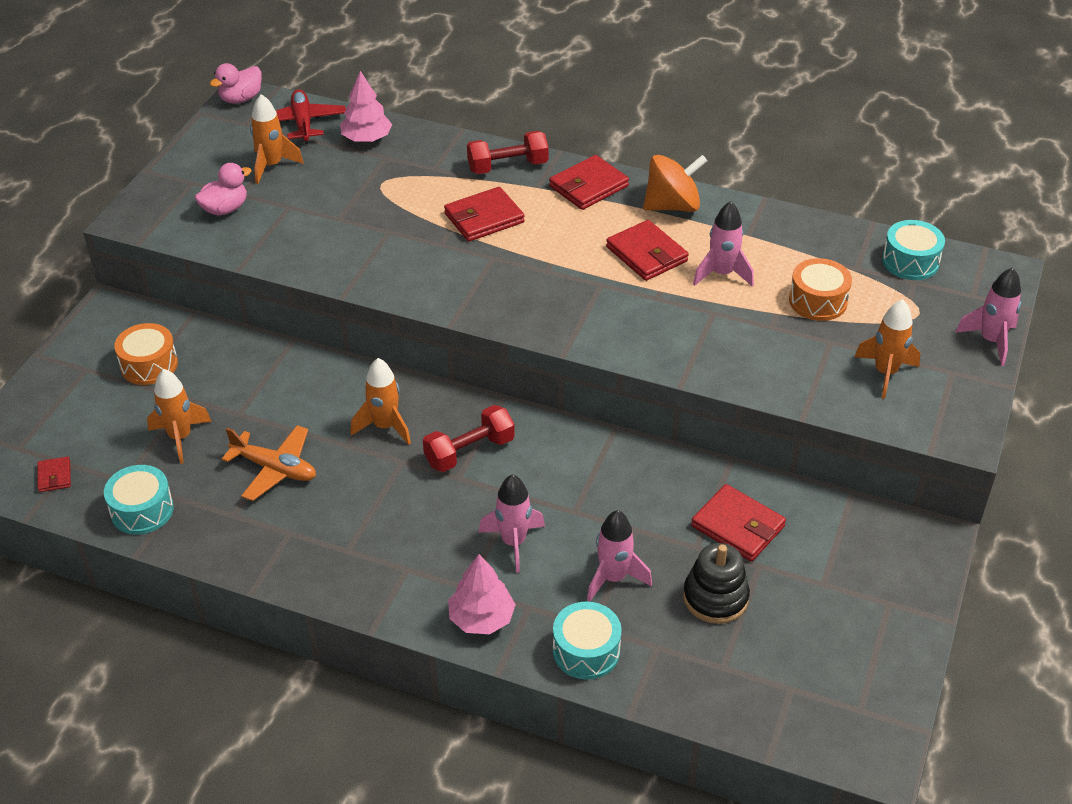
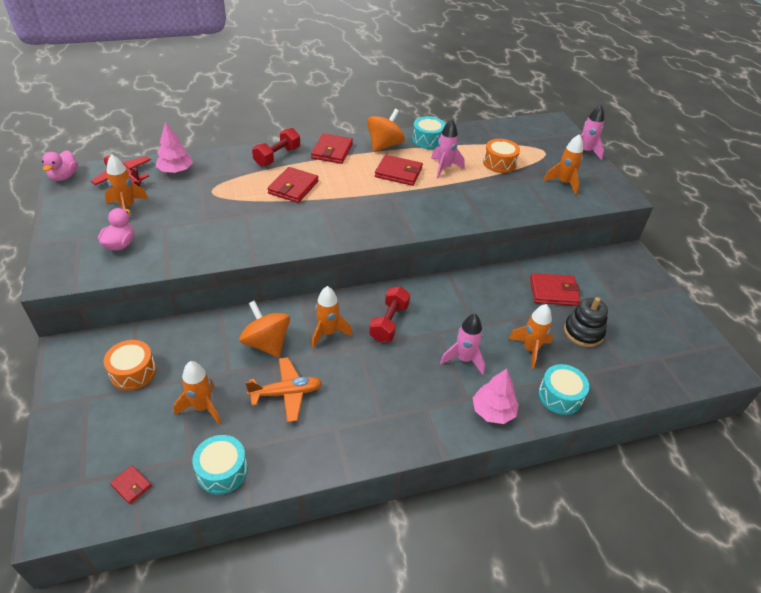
camera: 40 degrees left, 0 degrees up
(307, 403) = (267, 343): none -> orange spinning top
(613, 578) = (530, 349): pink rocket -> orange rocket
(910, 261) = (515, 131): turquoise drum -> turquoise drum (428, 140)

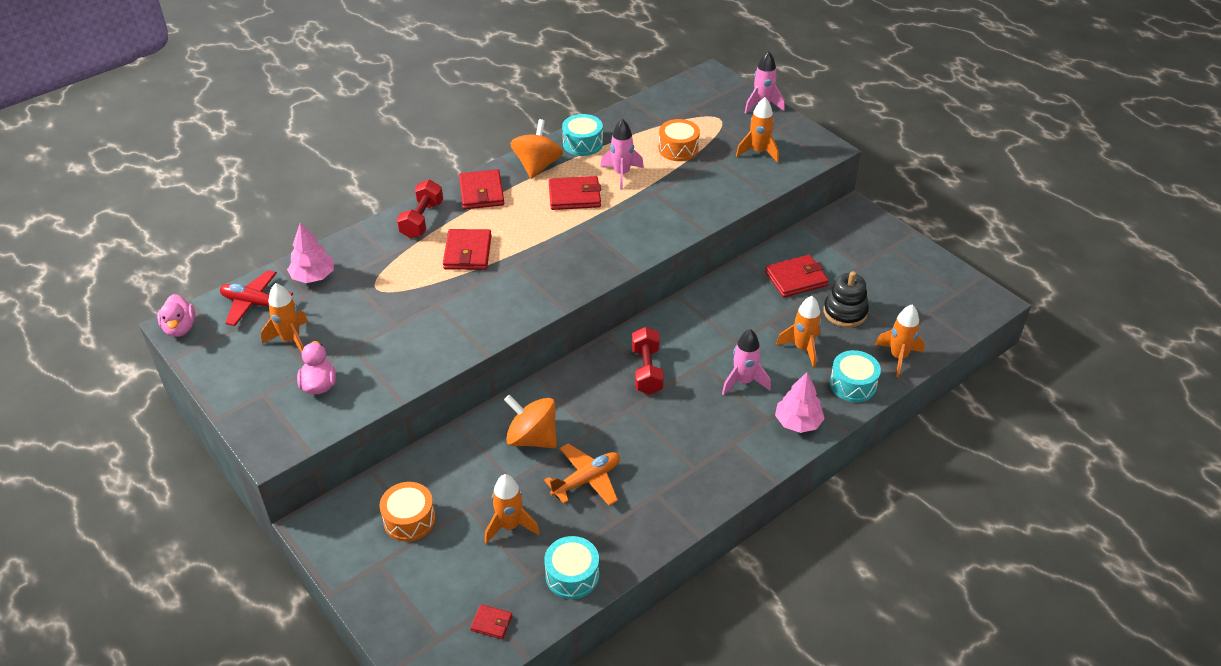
camera: 20 degrees left, 0 degrees up
(328, 333) = (590, 404): orange rocket -> orange rocket (898, 357)

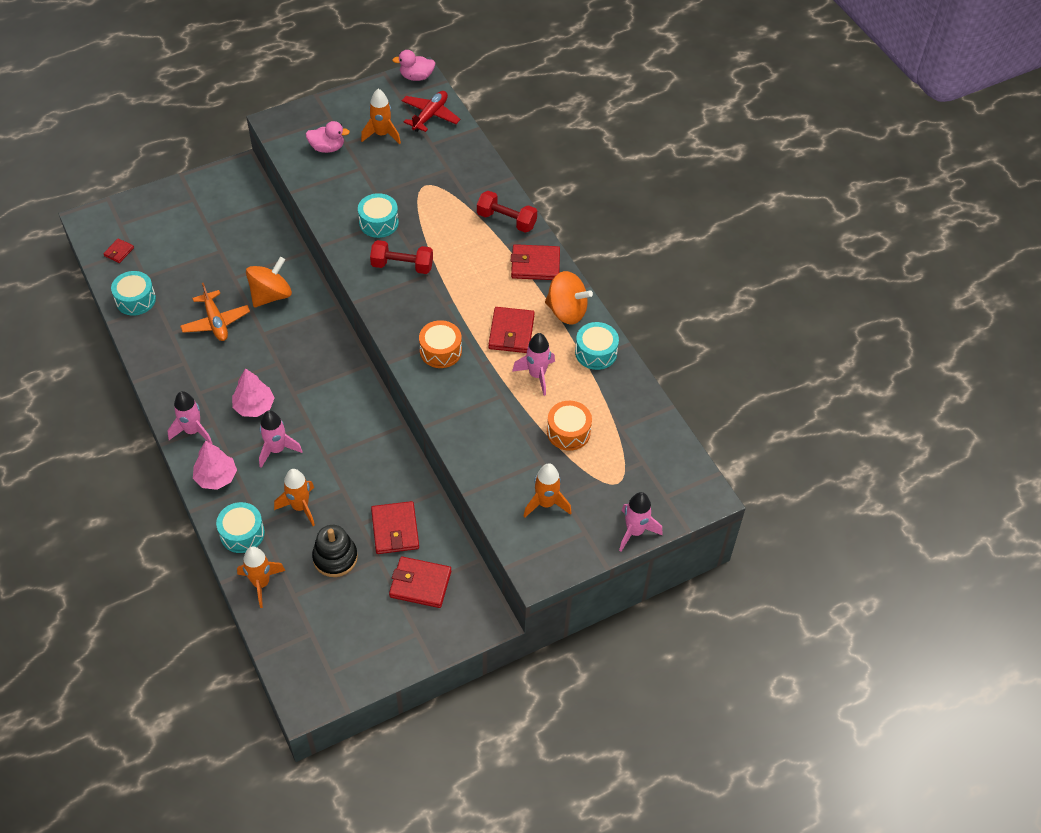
camera: 100 degrees right, 10 degrees up
(313, 276) = (452, 149): pink tree -> pink tree (254, 406)
(409, 519) = (223, 217): orange drum -> orange drum (440, 351)
(443, 315) = (379, 222): none -> turquoise drum
(467, 252) = (452, 246): red wallet -> red wallet (420, 584)
(510, 526) = (193, 271): orange rocket -> none
(647, 370) = (315, 383): red dumbbell -> red dumbbell (402, 266)
(748, 458) = (193, 431): none -> pink rocket

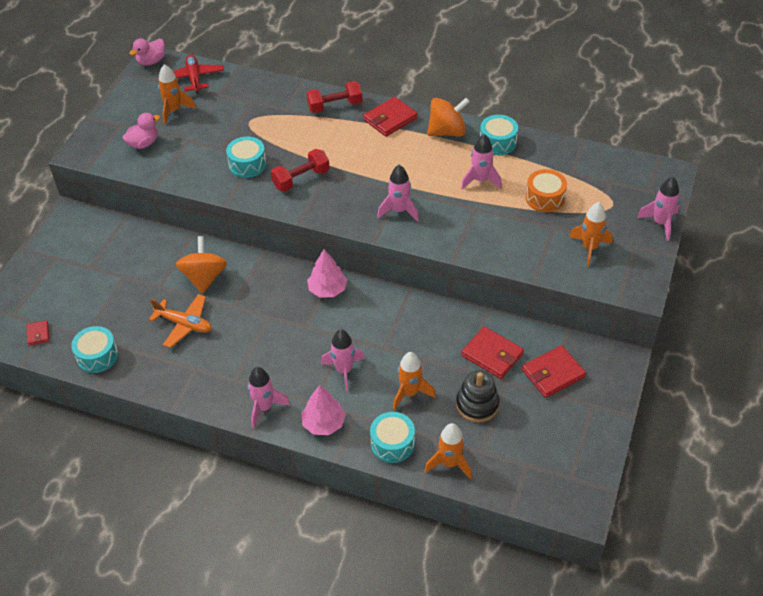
camera: 40 degrees left, 5 degrees down
(254, 406) = (289, 356): pink tree -> pink tree (327, 289)
(440, 351) = (399, 211): orange drum -> pink rocket
(511, 332) = (429, 168): red wallet -> none

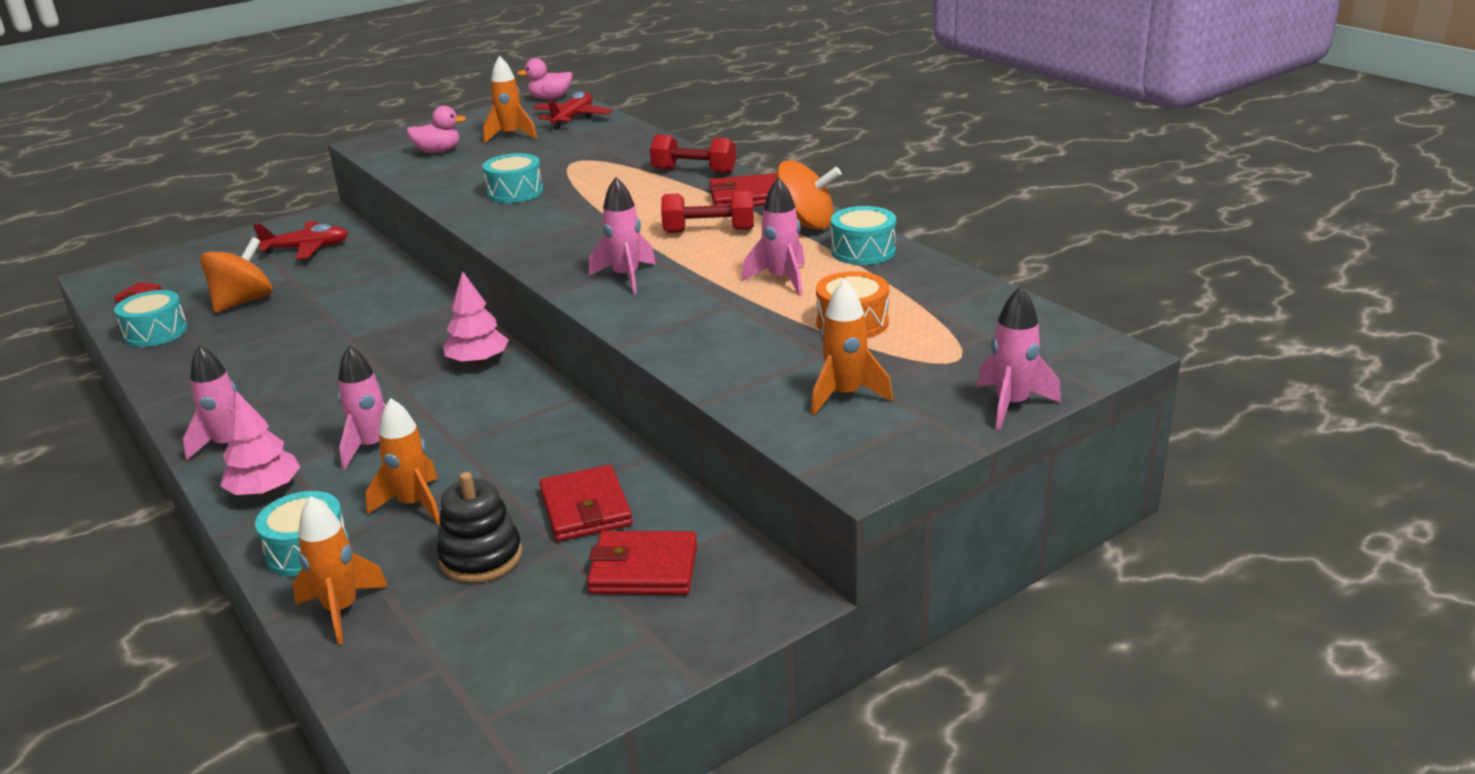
camera: 35 degrees right, 20 degrees down
(100, 247) = (307, 249): none -> red plane
(184, 324) = (278, 337): orange plane -> none
(204, 277) = (364, 305): orange spinning top -> orange spinning top (243, 302)
(301, 179) = (554, 218): red dumbbell -> red dumbbell (709, 231)

